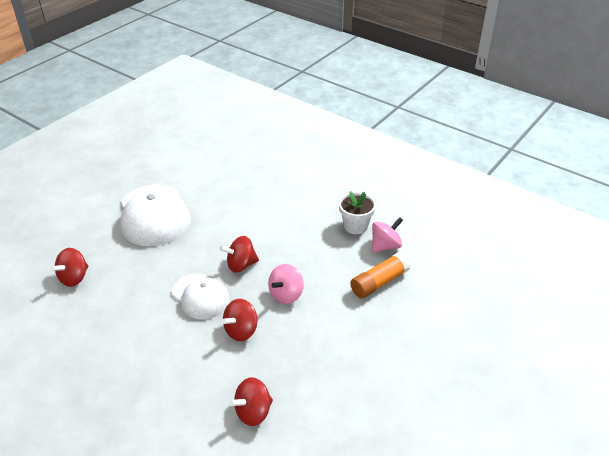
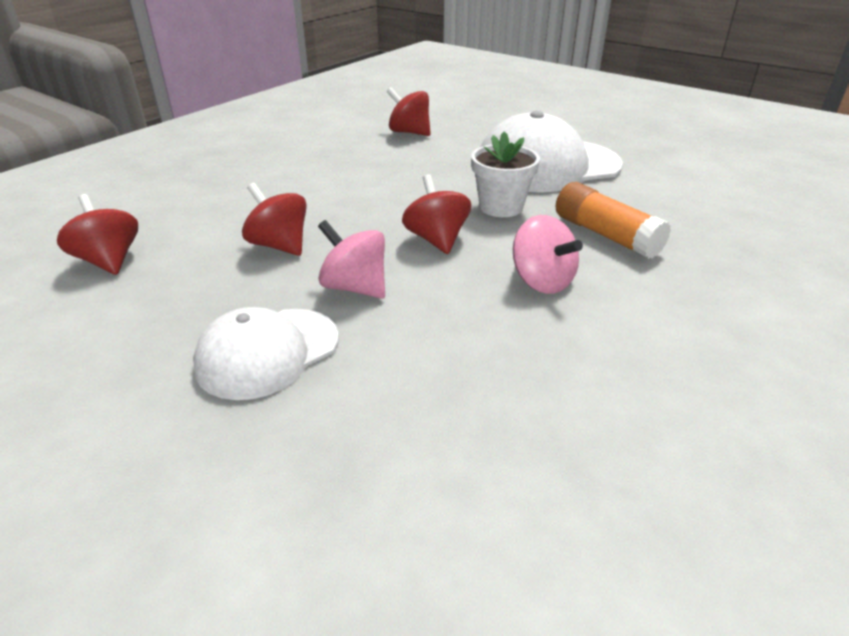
camera: 90 degrees right, 5 degrees down
(201, 296) = (363, 210): white cap -> white cap (268, 352)
(355, 226) = (593, 392): white flower pot -> white flower pot (501, 207)
(379, 282) = (376, 428): orange glue stick -> orange glue stick (605, 235)
(385, 246) = (522, 451): pink spinning top -> pink spinning top (541, 281)

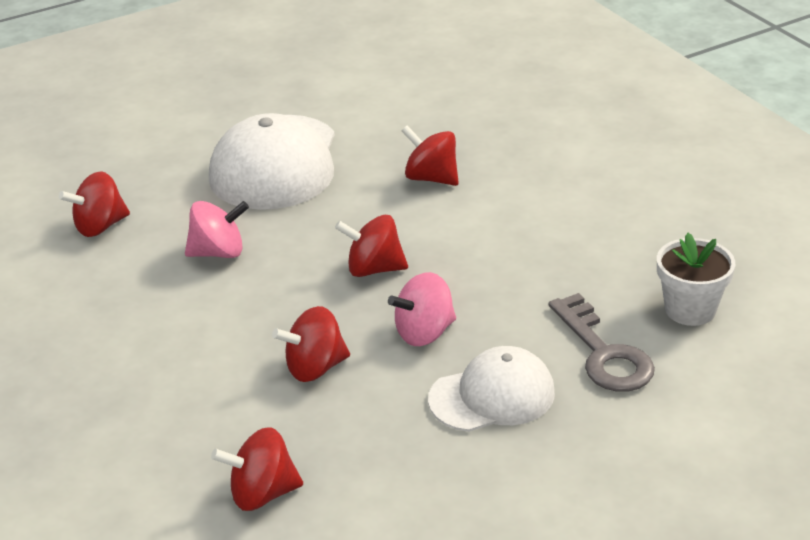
camera: 65 degrees left, 0 degrees up
(268, 352) = (492, 396): white cap -> white cap turned 90 degrees counterclockwise
(378, 424) = (604, 353): none -> grey key
(501, 207) = (340, 216): white flower pot -> white flower pot (690, 309)
(541, 281) = (478, 233): pink spinning top -> pink spinning top (219, 252)
(605, 235) = (431, 178): orange glue stick -> red spinning top

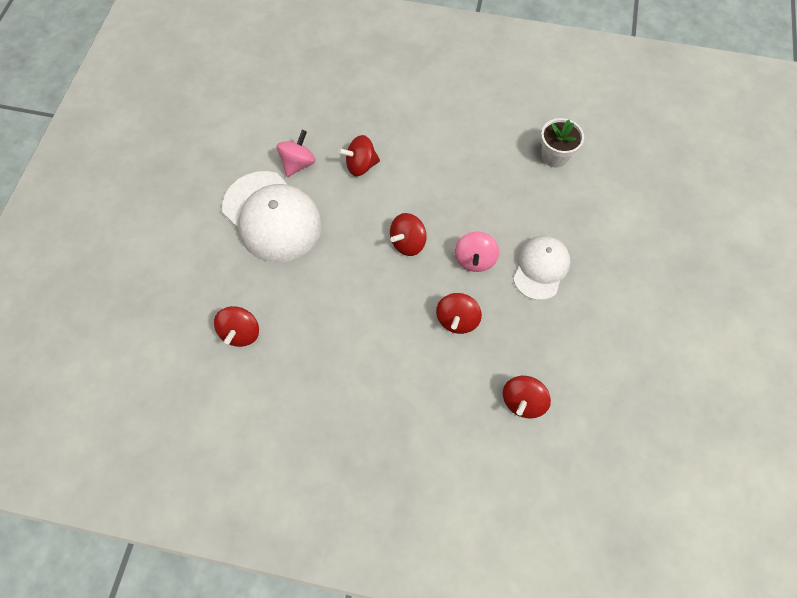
camera: 50 degrees left, 30 degrees up
(219, 252) = (324, 295): pink spinning top -> pink spinning top (298, 163)
(604, 353) = (552, 208): grey key -> none

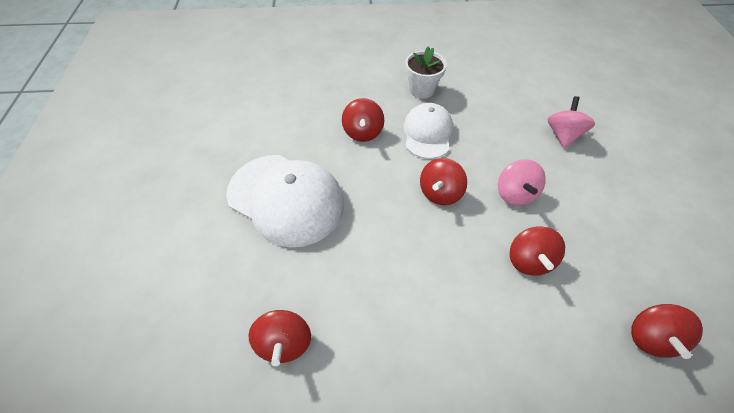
camera: 15 degrees left, 10 degrees down
(298, 163) = (299, 143): pink spinning top -> pink spinning top (562, 135)
(361, 165) = (363, 132): red spinning top -> red spinning top turned 60 degrees counterclockwise
(541, 268) = (582, 187): white cap -> white cap (427, 133)
(554, 156) = (537, 90): white flower pot -> white flower pot (421, 90)

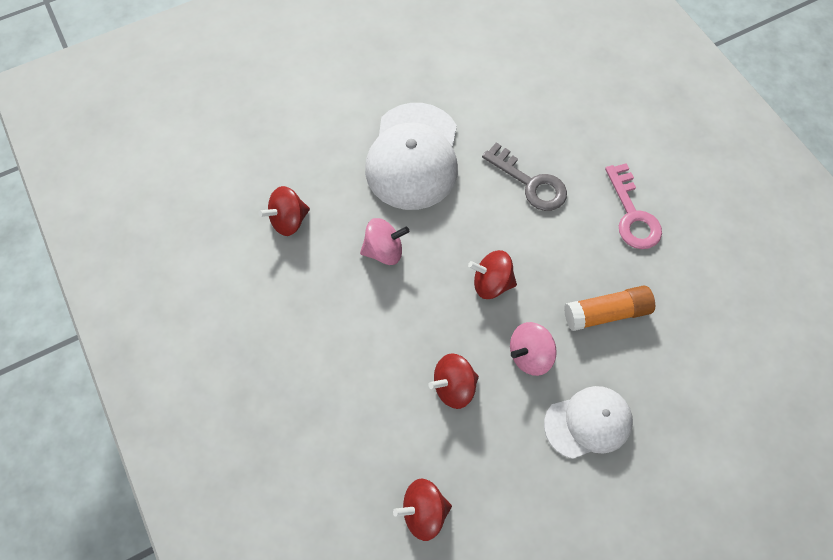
camera: 65 degrees right, 10 degrees up
(363, 132) = (530, 183): red spinning top -> grey key
(421, 90) = (632, 214): white flower pot -> pink key
(427, 133) = (566, 244): white cap -> white cap (588, 422)
(494, 134) = (606, 313): none -> orange glue stick
(562, 135) = (652, 389): pink spinning top -> pink spinning top (384, 250)

